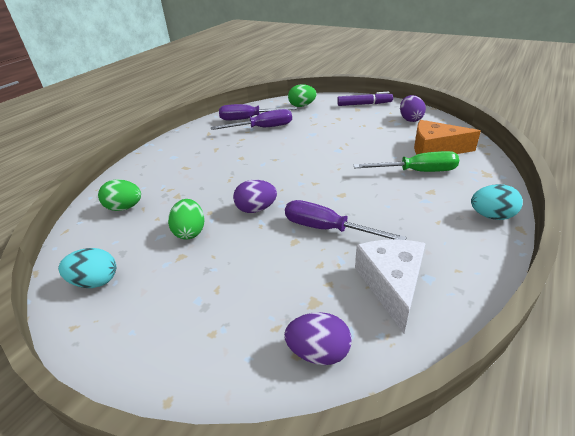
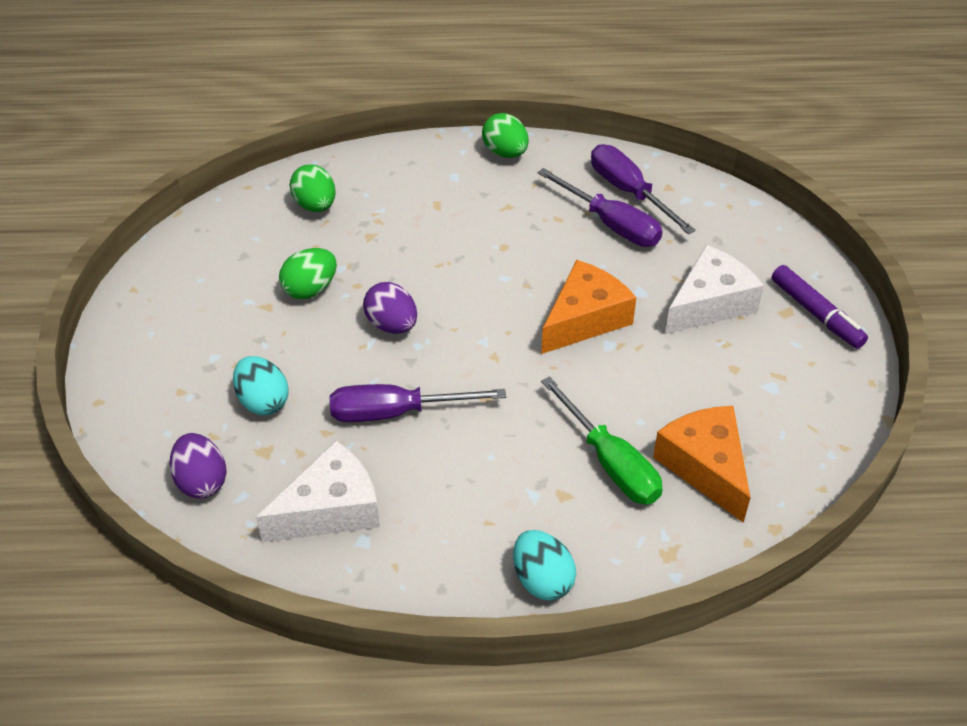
camera: 55 degrees right, 10 degrees up
(95, 281) = (192, 264): turquoise egg -> turquoise egg (263, 401)
(302, 106) = (735, 233): green egg -> green egg (505, 153)
(315, 151) = (585, 319): none -> orange cheese
(327, 229) = (396, 412): purple screwdriver -> purple screwdriver turned 90 degrees counterclockwise
(336, 121) = (710, 303): none -> white cheese
(410, 119) = (803, 400): purple egg -> none

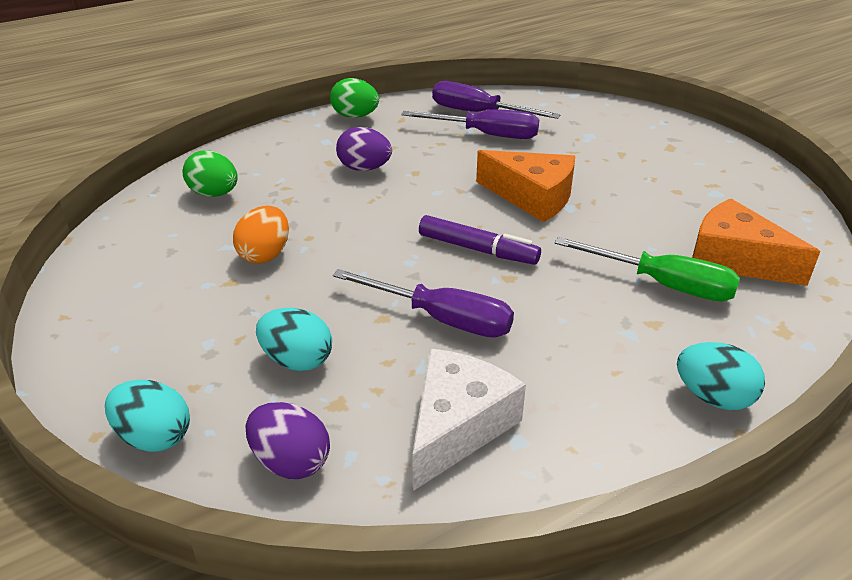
camera: 30 degrees left, 10 degrees down
(131, 420) = (154, 437): none -> turquoise egg
(310, 289) = (265, 254): green egg -> orange egg
(392, 325) = (371, 255): purple egg -> purple egg (364, 168)
(396, 412) = (441, 319): purple screwdriver -> purple screwdriver turned 120 degrees counterclockwise
(585, 319) = (532, 197): orange cheese -> orange cheese turned 105 degrees clockwise
(710, 303) = (613, 158): white cheese -> none
(816, 314) = (691, 142): purple marker -> purple marker (477, 249)

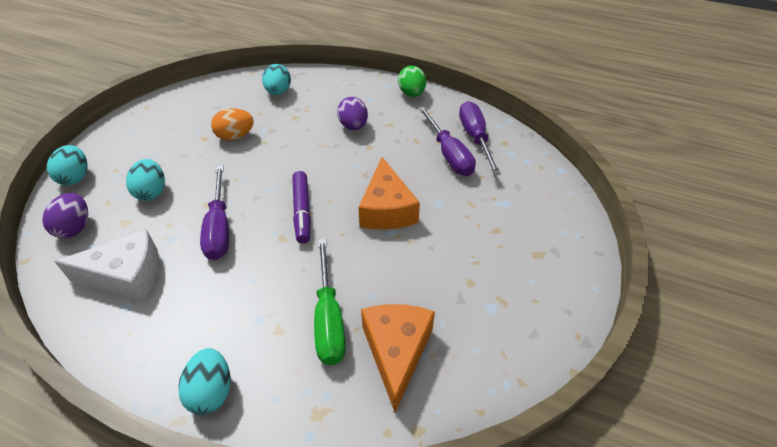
camera: 55 degrees right, 10 degrees up
(214, 194) = (278, 92): green egg -> turquoise egg

